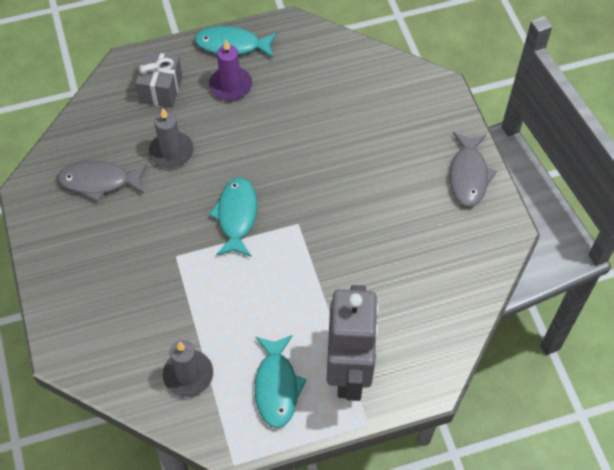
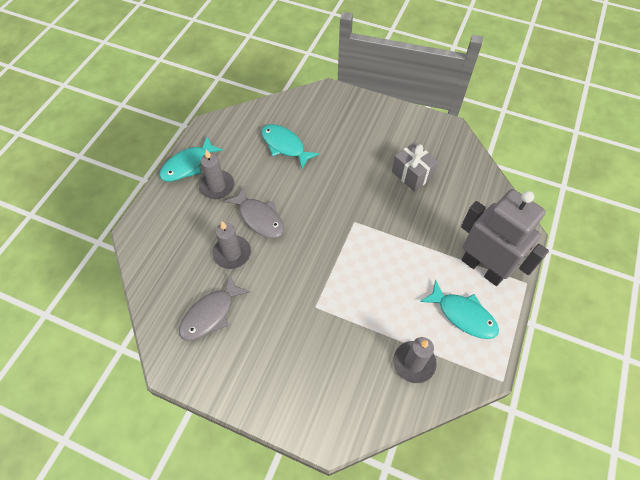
camera: 50 degrees left, 0 degrees up
(161, 89) = (177, 226): grey gift -> grey gift (412, 174)
(230, 85) = (217, 186): purple candle -> grey candle
(236, 216) = (318, 250): turquoise fish -> turquoise fish (285, 145)
(468, 175) = (398, 120): grey fish -> grey fish (259, 218)

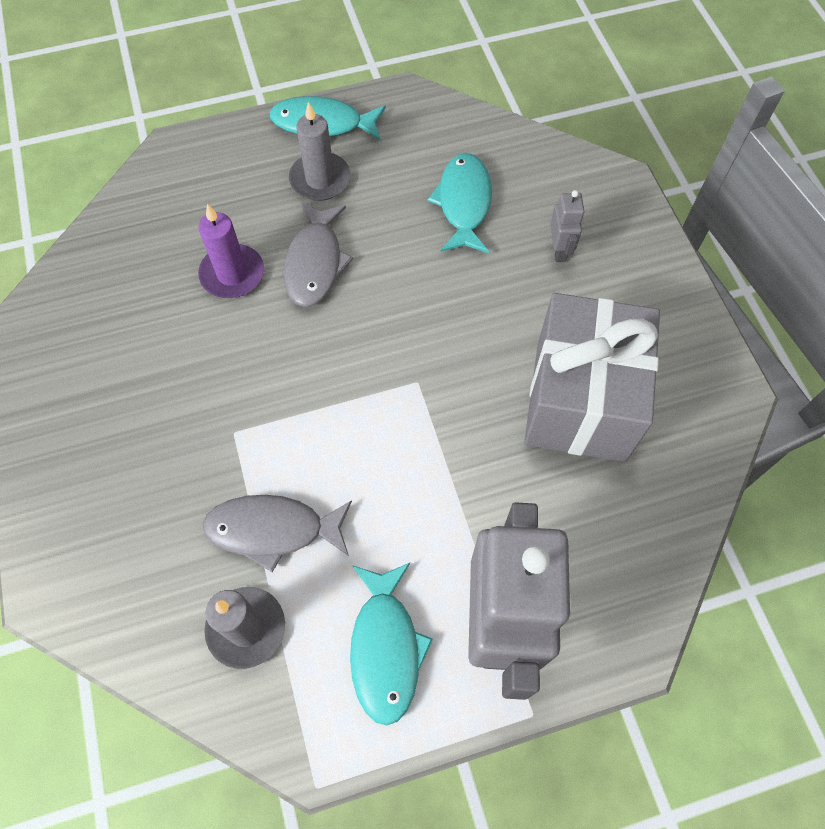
camera: 50 degrees right, 5 degrees up
(210, 314) = (124, 318): grey fish -> grey fish (273, 530)
(232, 253) = (232, 274): grey candle -> purple candle
(340, 132) = (559, 250): none -> grey robot
(412, 174) = (580, 400): grey gift -> grey gift, size x1.81

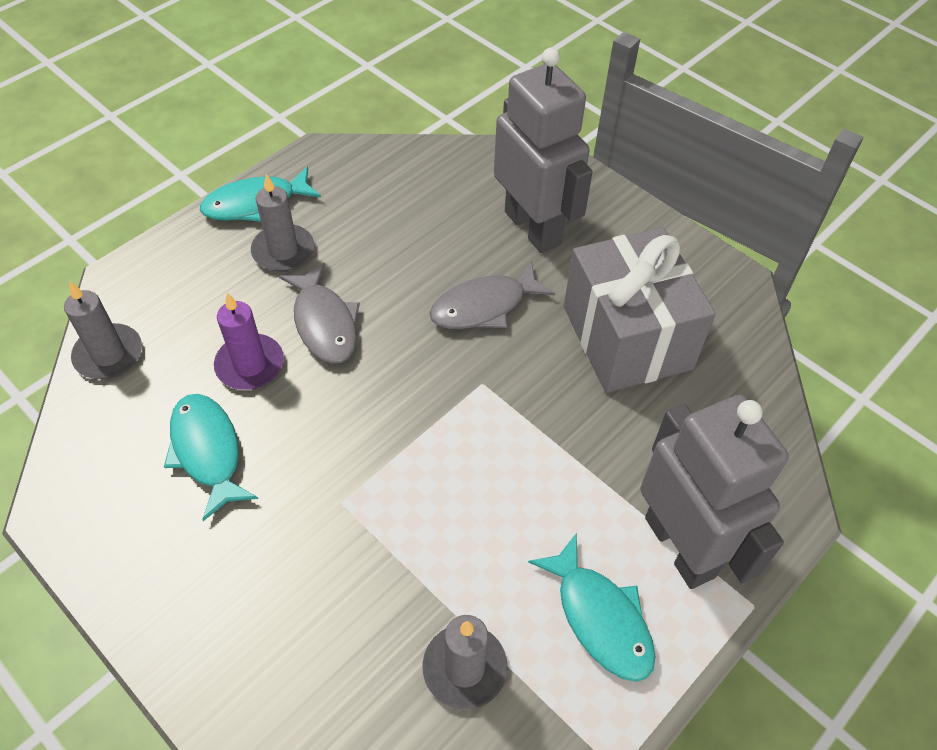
camera: 30 degrees left, 10 degrees down
(129, 215) = (108, 354): none -> grey candle
(273, 530) = (433, 569): grey fish -> grey fish (484, 306)
(464, 203) = (427, 221): turquoise fish -> turquoise fish (207, 451)
(559, 250) = (533, 228): grey robot -> grey robot, size x2.47

